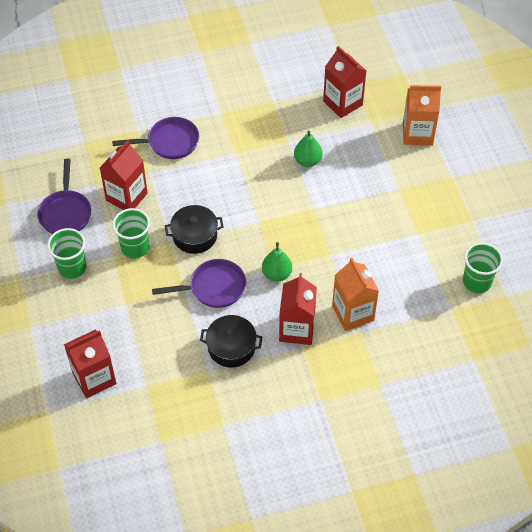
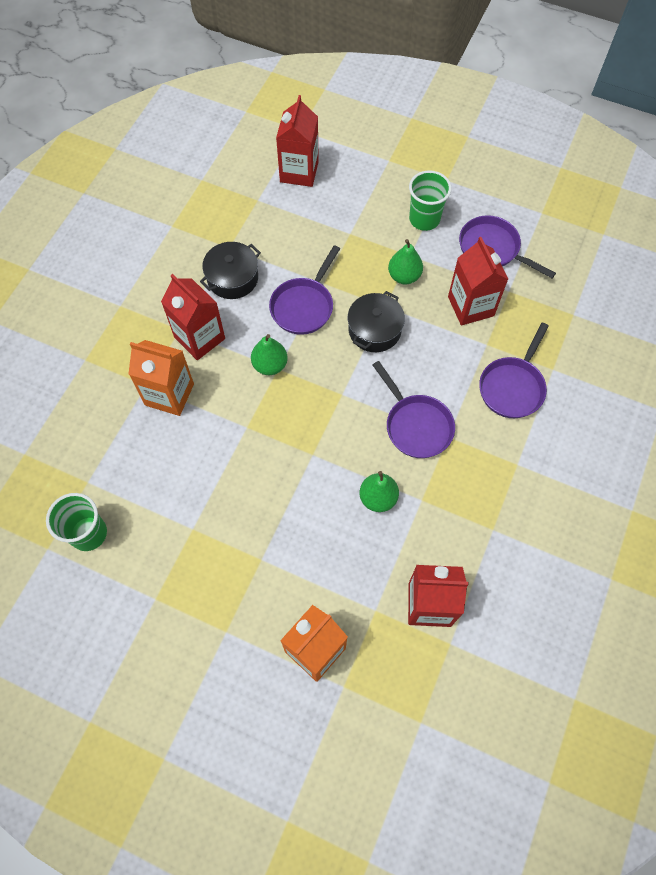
camera: 130 degrees right, 10 degrees up
(135, 247) = (404, 276): green cup -> green pear
(243, 172) = (416, 425): none -> purple pan

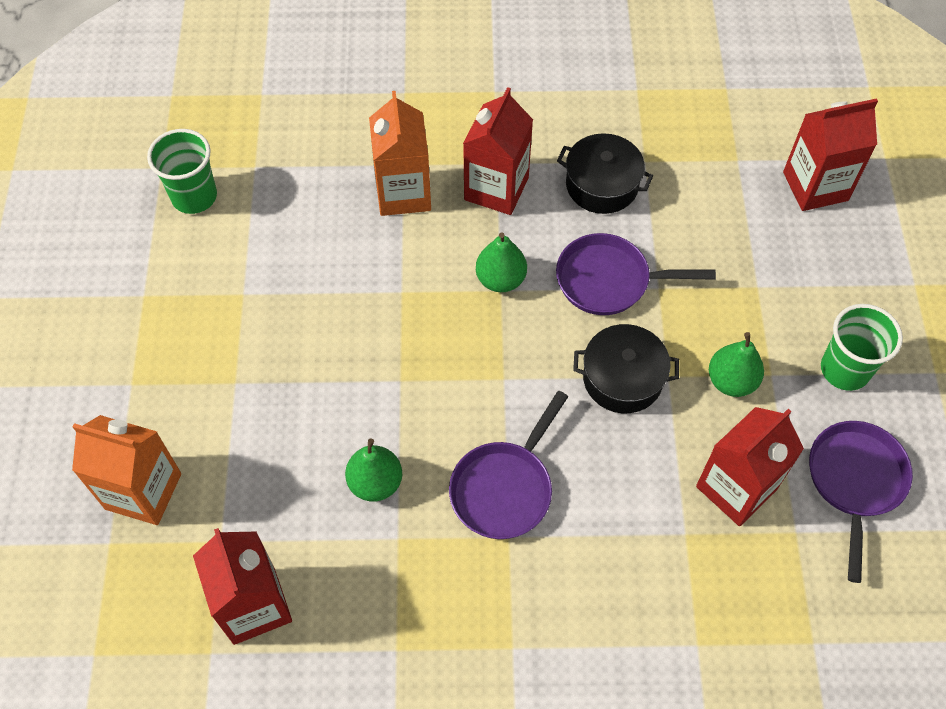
camera: 65 degrees right, 5 degrees down
(512, 387) = (634, 596): purple pan -> none

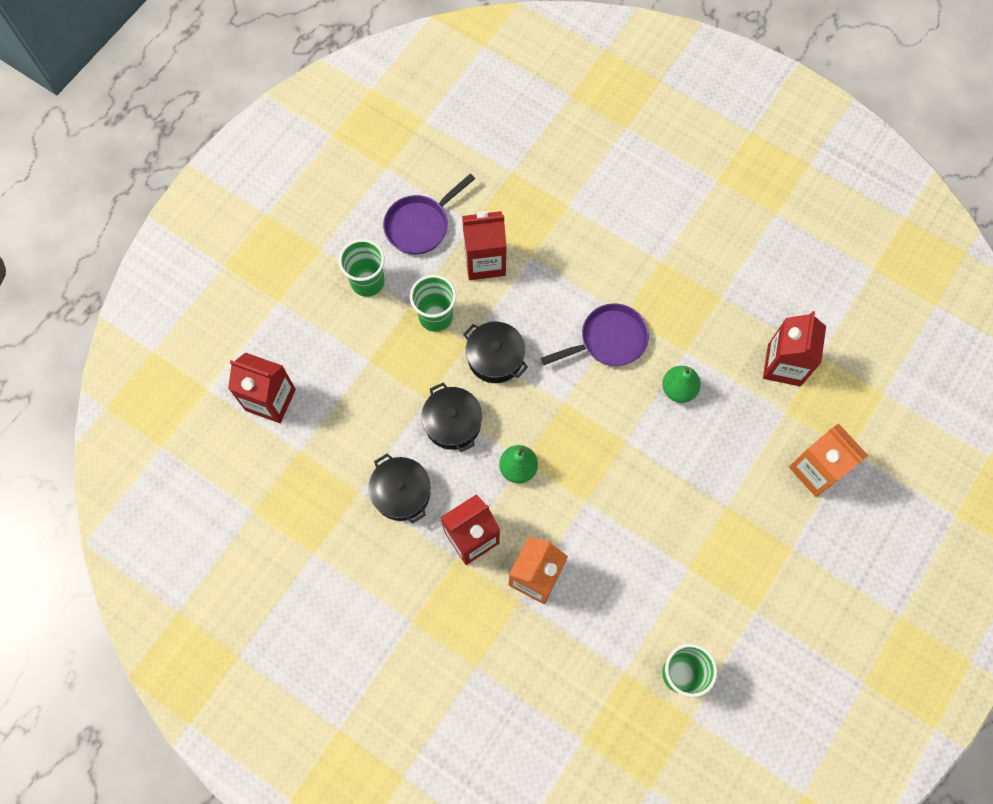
camera: 145 degrees left, 10 degrees up
(609, 280) = (452, 423): purple pan -> black pot
(731, 381) = (435, 316): green pear -> green cup

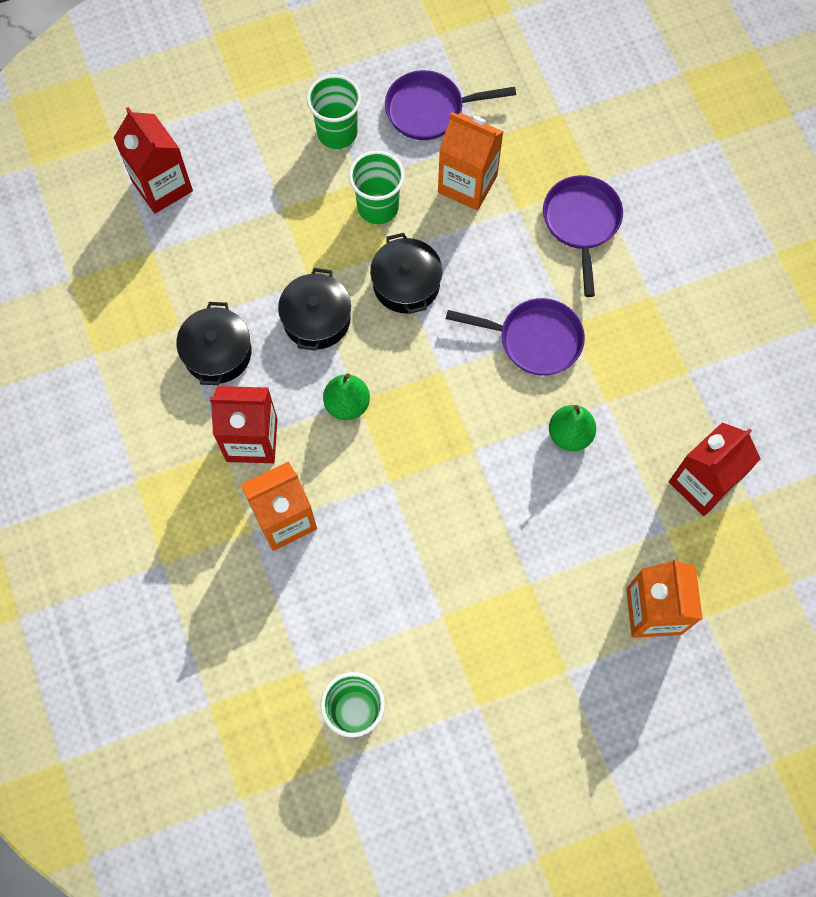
camera: 35 degrees right, 0 degrees up
(484, 261) = (467, 184): red carton -> orange carton
(580, 240) = (581, 223): none -> purple pan

